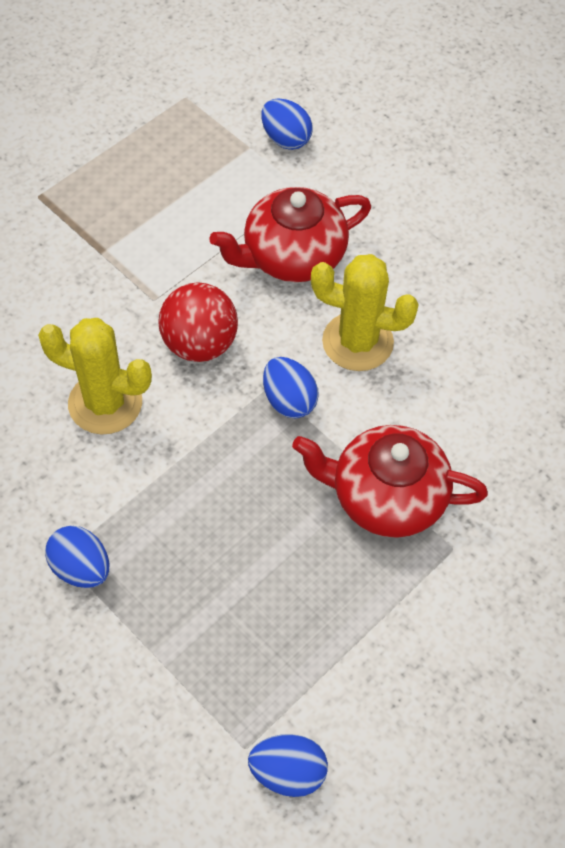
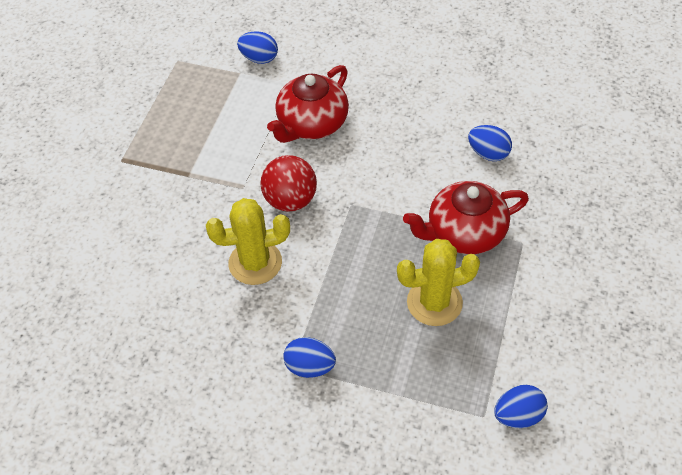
camera: 25 degrees left, 5 degrees down
(289, 400) = (368, 207): blue egg -> blue egg (488, 153)
(357, 342) = (386, 154): yellow cactus -> yellow cactus (434, 302)

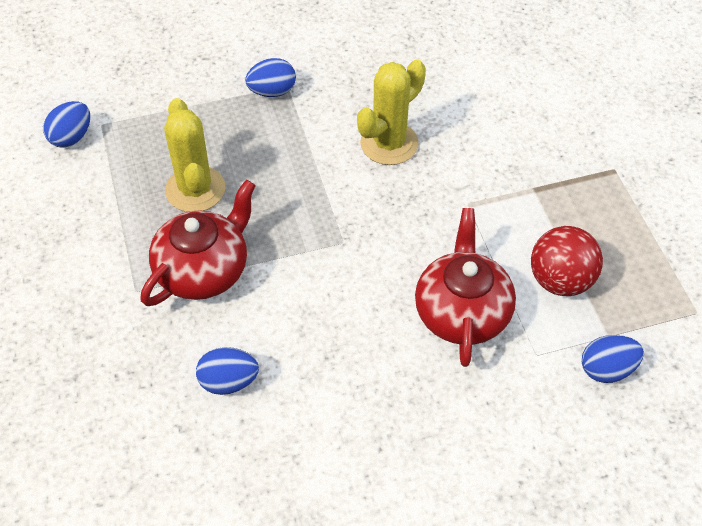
camera: 145 degrees right, 0 degrees up
(290, 200) = (408, 215): red ball -> red ball (560, 280)
(434, 302) = (195, 189): yellow cactus -> yellow cactus turned 60 degrees counterclockwise

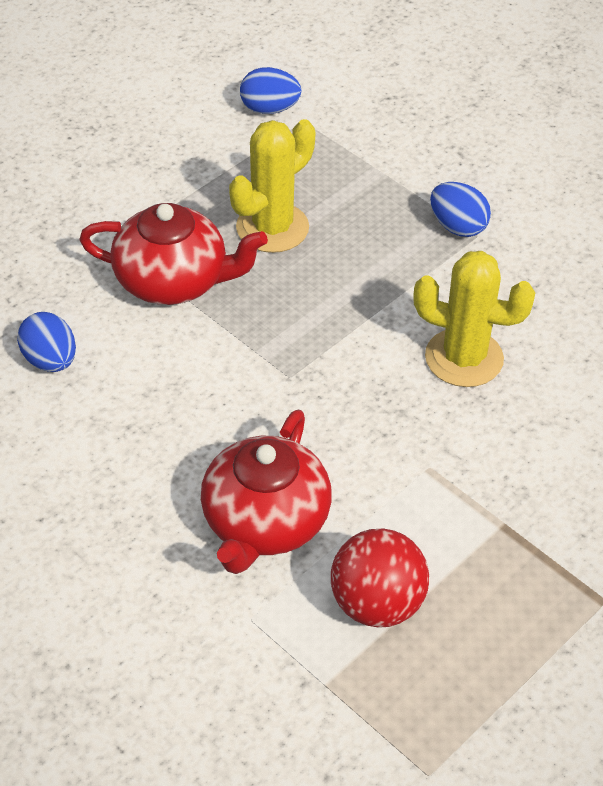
camera: 60 degrees right, 5 degrees down
(462, 312) = (264, 522): red teapot -> red teapot turned 135 degrees clockwise
(607, 369) = (273, 700): blue egg -> none

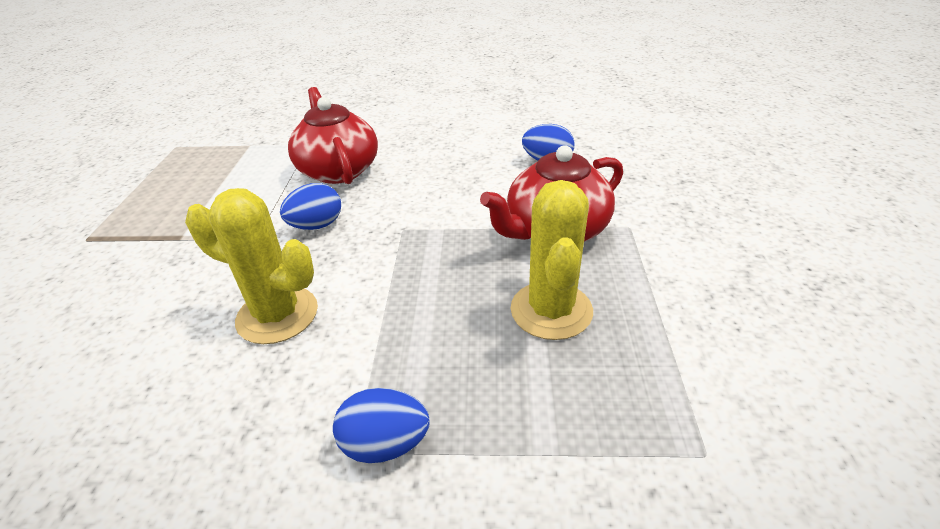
camera: 140 degrees right, 10 degrees down
(269, 109) = (758, 439): blue egg -> blue egg (316, 225)
(377, 604) = (243, 175): red ball -> none
(464, 358) = (277, 315): yellow cactus -> yellow cactus turned 45 degrees clockwise

